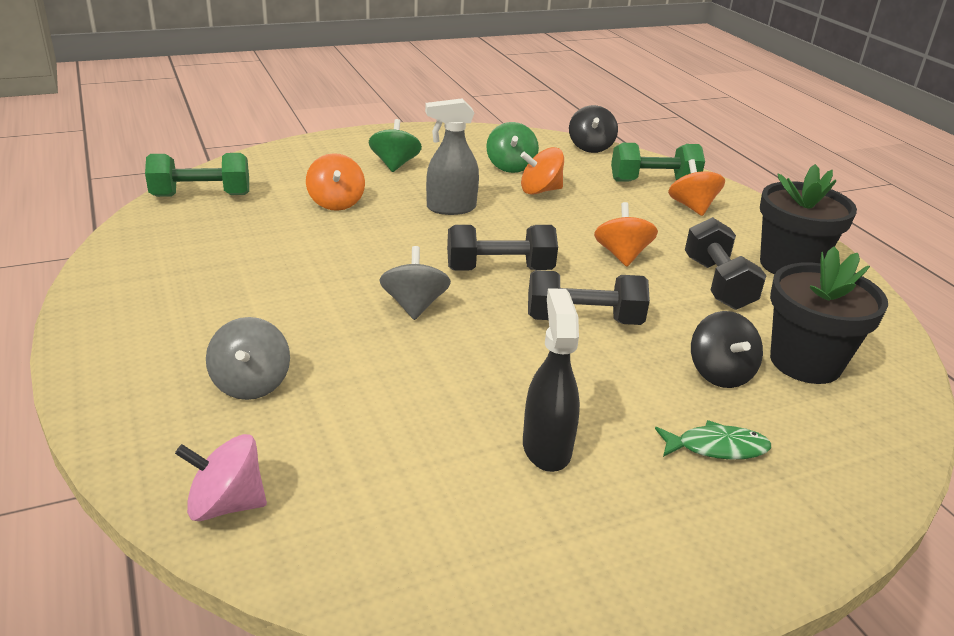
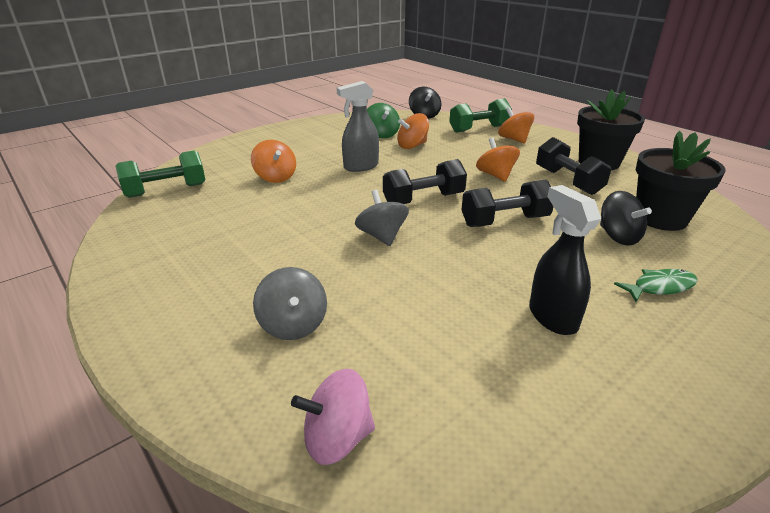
camera: 15 degrees left, 0 degrees up
(395, 164) = (302, 146): green spinning top -> none

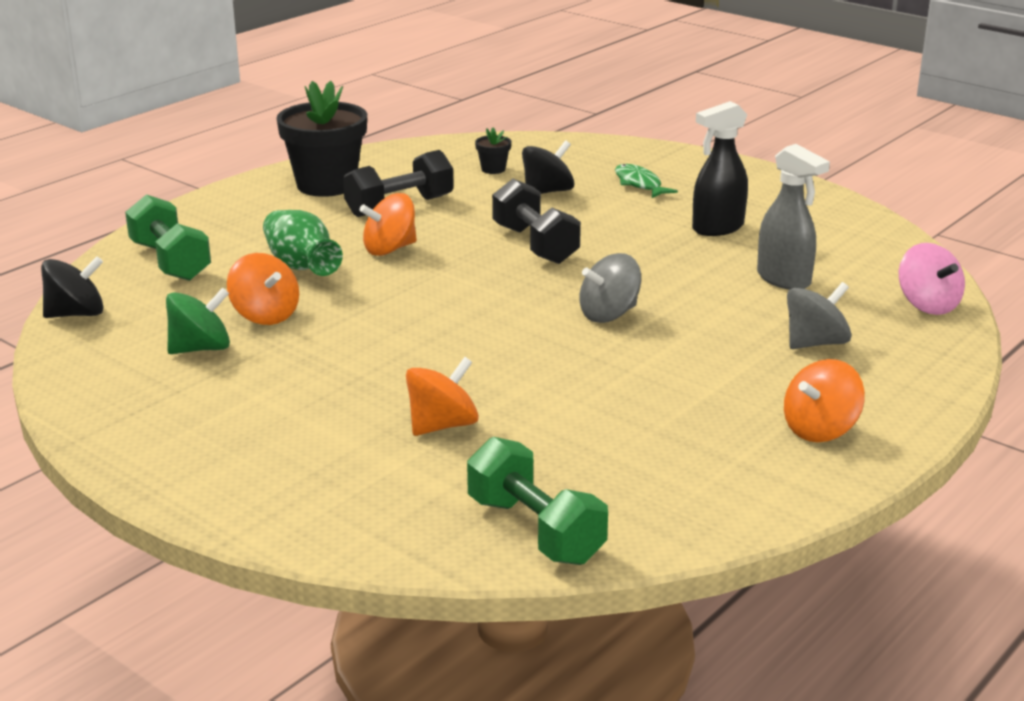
camera: 100 degrees left, 5 degrees down
(360, 167) = (375, 352): grey spray bottle -> grey spray bottle (784, 279)
(423, 200) = (491, 294): black dumbbell -> none
(471, 154) = (301, 266): none -> green vase
(514, 139) = (228, 235): orange spinning top -> orange spinning top (820, 430)
(660, 218) = (493, 169): black flower pot -> black flower pot, size x0.42

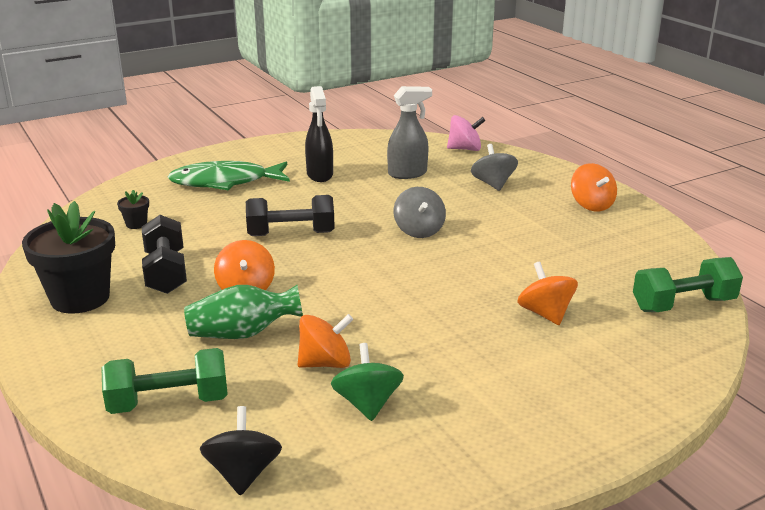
camera: 70 degrees left, 0 degrees up
(547, 192) = (203, 213): black spinning top -> none
(639, 184) = (225, 182): green fish -> green fish, size x1.91

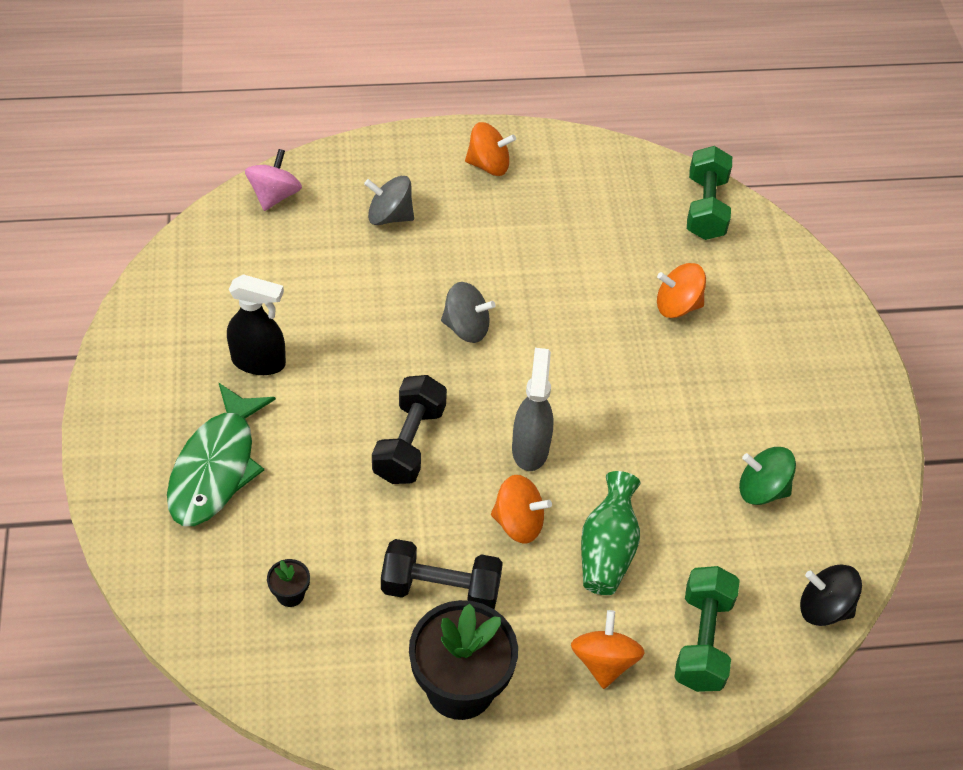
camera: 70 degrees left, 25 degrees up
(325, 363) = (688, 499): orange spinning top -> orange spinning top (604, 661)
(408, 174) = (312, 277): grey spray bottle -> grey spray bottle (530, 448)

